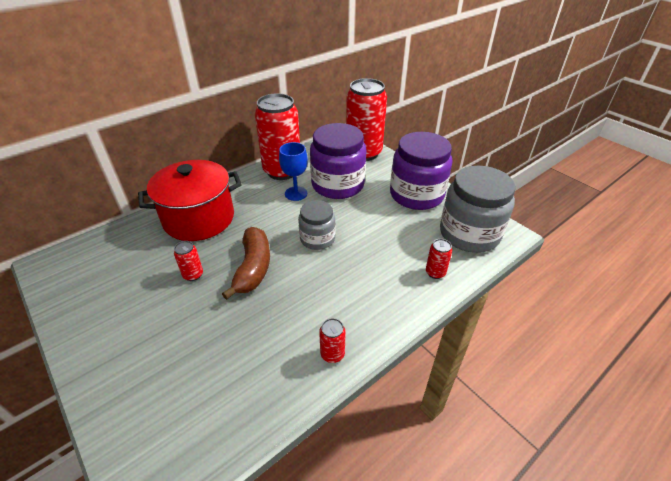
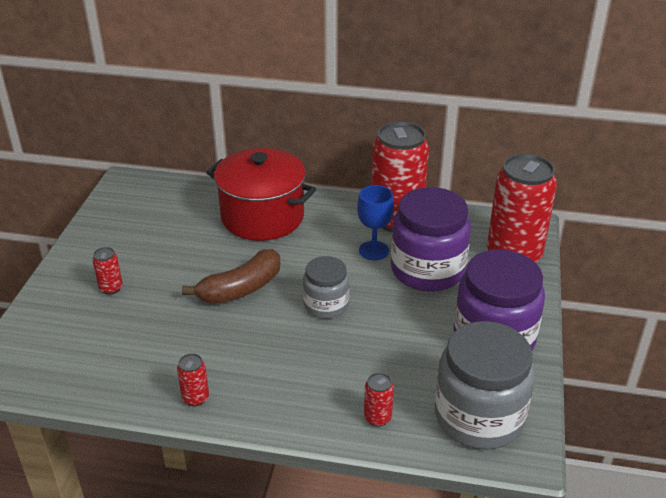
camera: 50 degrees right, 5 degrees down
(193, 275) = (195, 260): red can -> red can (111, 288)

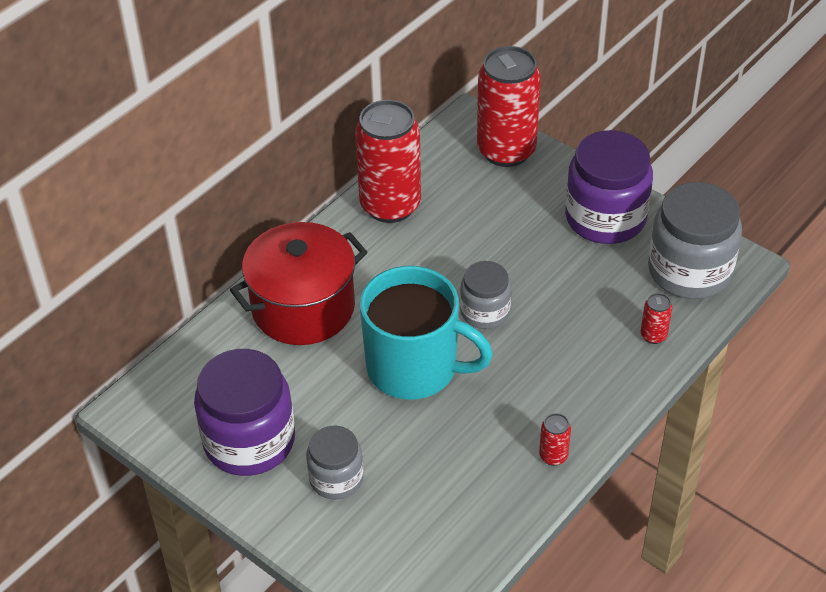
camera: 60 degrees left, 10 degrees up
(111, 288) = (336, 478): red can -> grey jar
(241, 288) = (415, 368): brown banana -> turquoise mug
(374, 250) = (427, 243): blue goblet -> none
(427, 270) = (484, 218): purple jar -> purple jar (249, 441)

